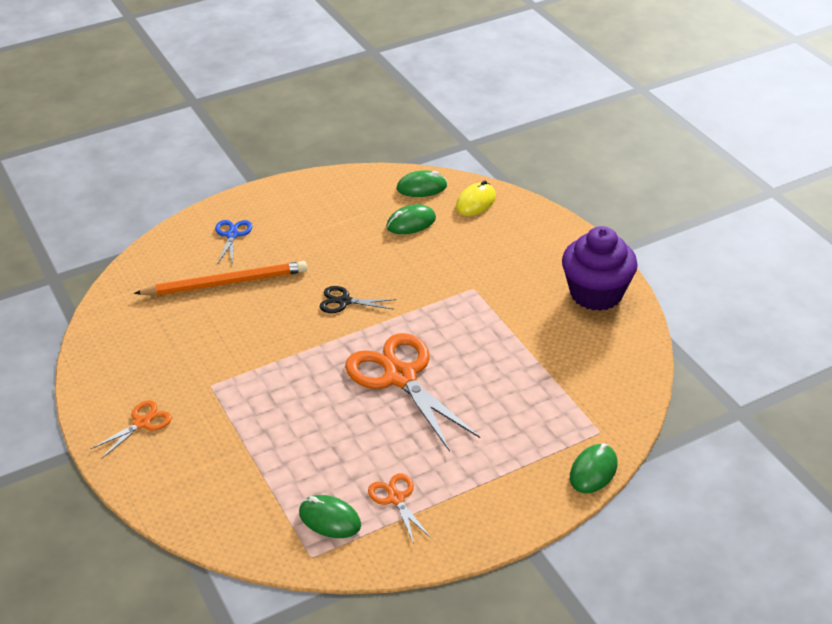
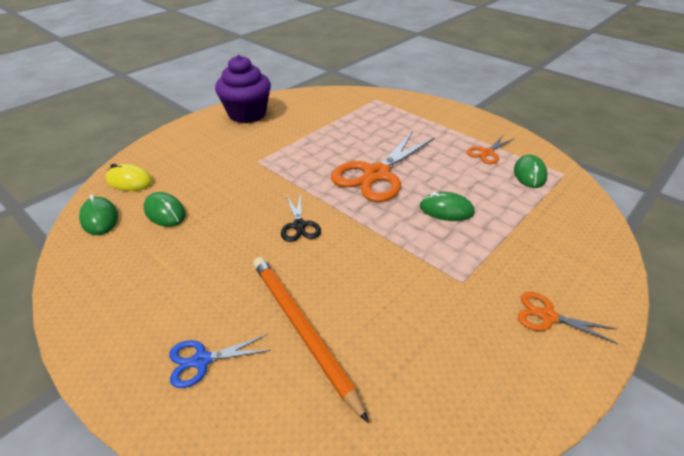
camera: 110 degrees left, 0 degrees up
(593, 471) = (407, 98): green mouse -> green mouse (446, 210)

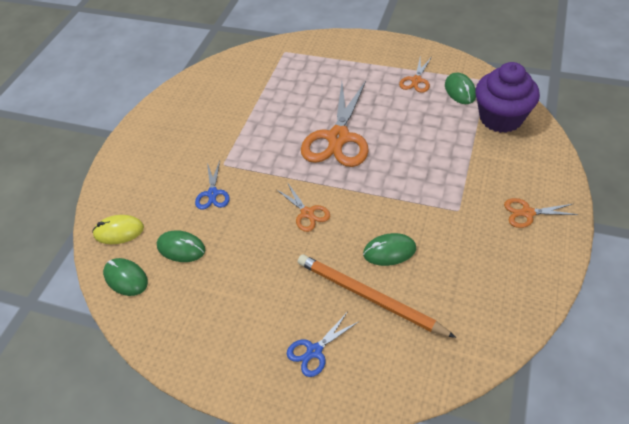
camera: 20 degrees left, 10 degrees up
(229, 180) = (212, 194): none -> blue scissors
(247, 114) = (171, 114): purple cupcake -> purple cupcake (501, 118)
(299, 225) = (307, 213): black scissors -> orange scissors
(446, 210) = (414, 151): green mouse -> green mouse (389, 251)

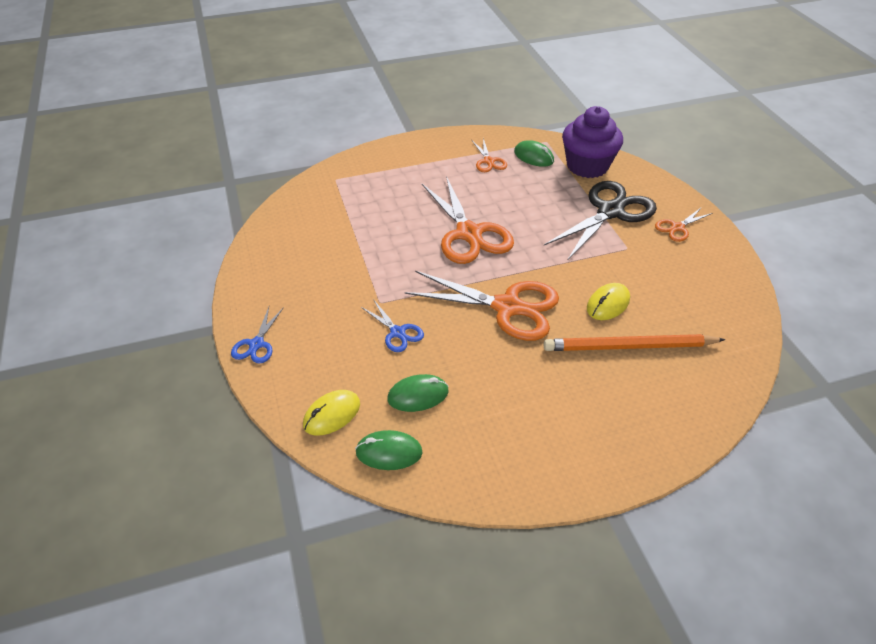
camera: 40 degrees left, 5 degrees down
(307, 213) = (507, 307): orange scissors -> orange scissors, size x2.06
(314, 351) = (631, 412): blue scissors -> blue scissors (256, 344)
(389, 251) = (608, 304): green mouse -> yellow mouse
(478, 170) = (610, 212): none -> black scissors

